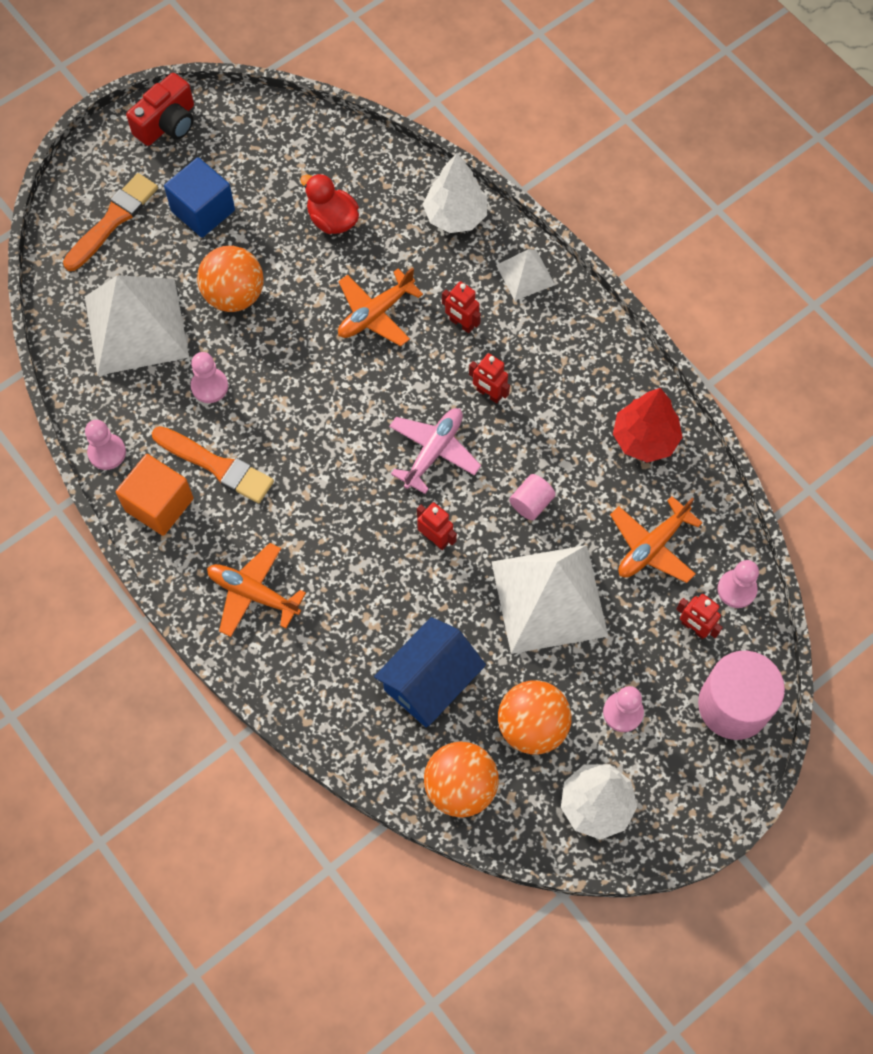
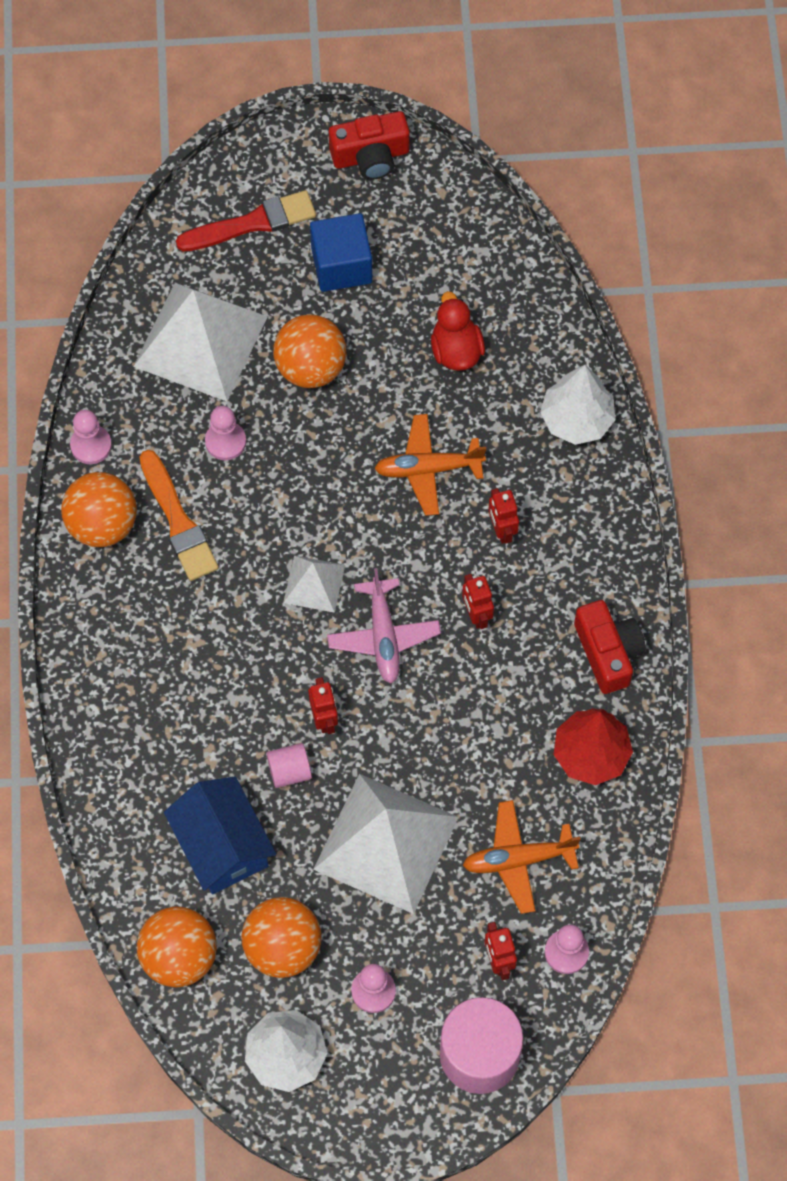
camera: 35 degrees right, 0 degrees up
(113, 220) = (252, 223): orange brush -> red brush
(159, 504) = (102, 524): orange cube -> orange ball
(253, 594) = (126, 661): orange plane -> none
(430, 682) = (222, 845): blue house -> blue house turned 75 degrees clockwise
(433, 451) = (383, 636): pink plane -> pink plane turned 105 degrees clockwise
(525, 275) = (600, 520): white pyramid -> white pyramid (314, 583)
(531, 503) = (437, 744): pink cylinder -> pink cylinder (289, 771)
(601, 361) = (608, 652): none -> red camera

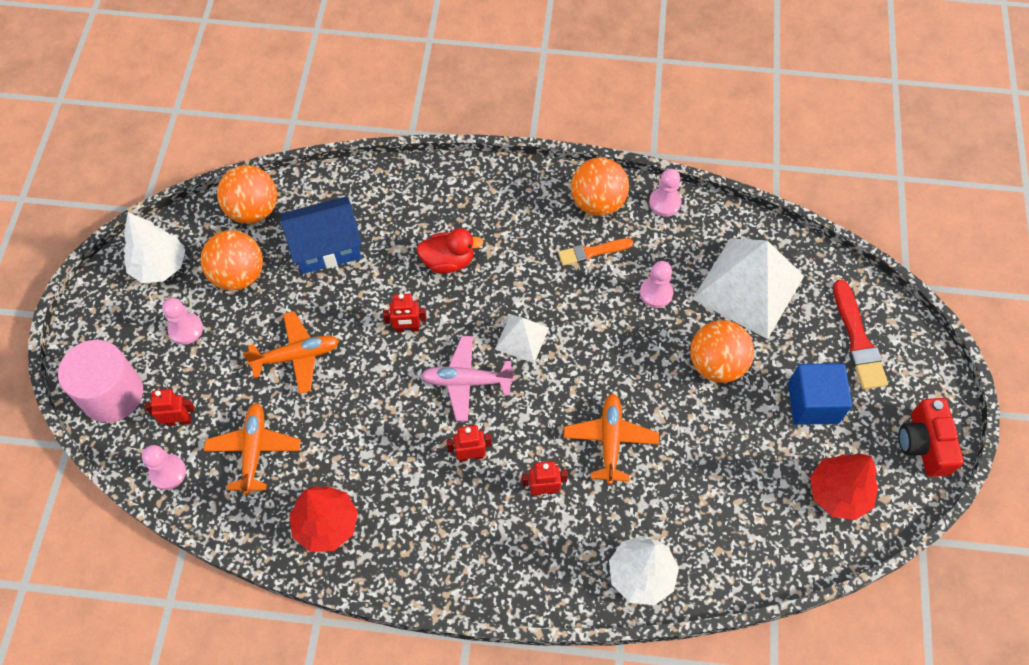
camera: 100 degrees right, 5 degrees down
(178, 521) = (592, 252): orange brush -> orange brush, size x0.66
(289, 771) = (371, 299): pink cylinder -> none
(386, 842) = (296, 356): white pyramid -> orange plane
(445, 236) = (838, 493): none -> red tree
(456, 350) = (722, 483): red duck -> red duck (448, 261)
(608, 652) = (413, 558): red camera -> none

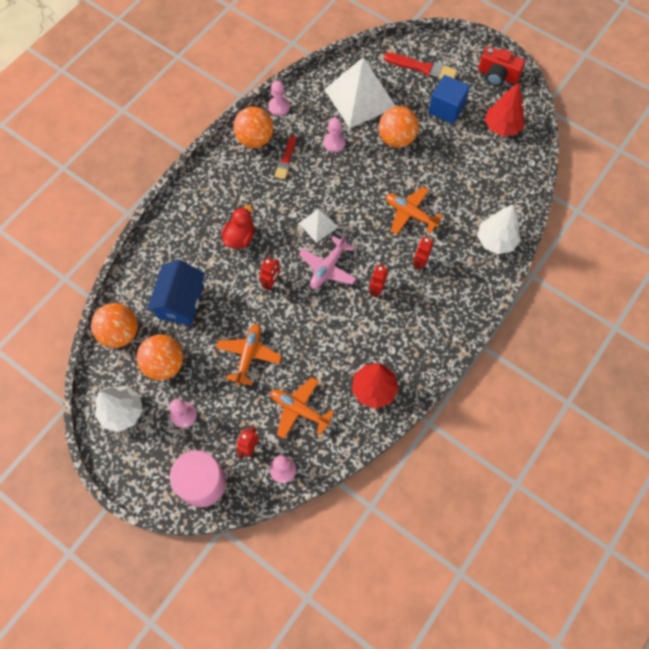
camera: 60 degrees left, 5 degrees up
(592, 252) = (286, 160): orange brush -> red brush

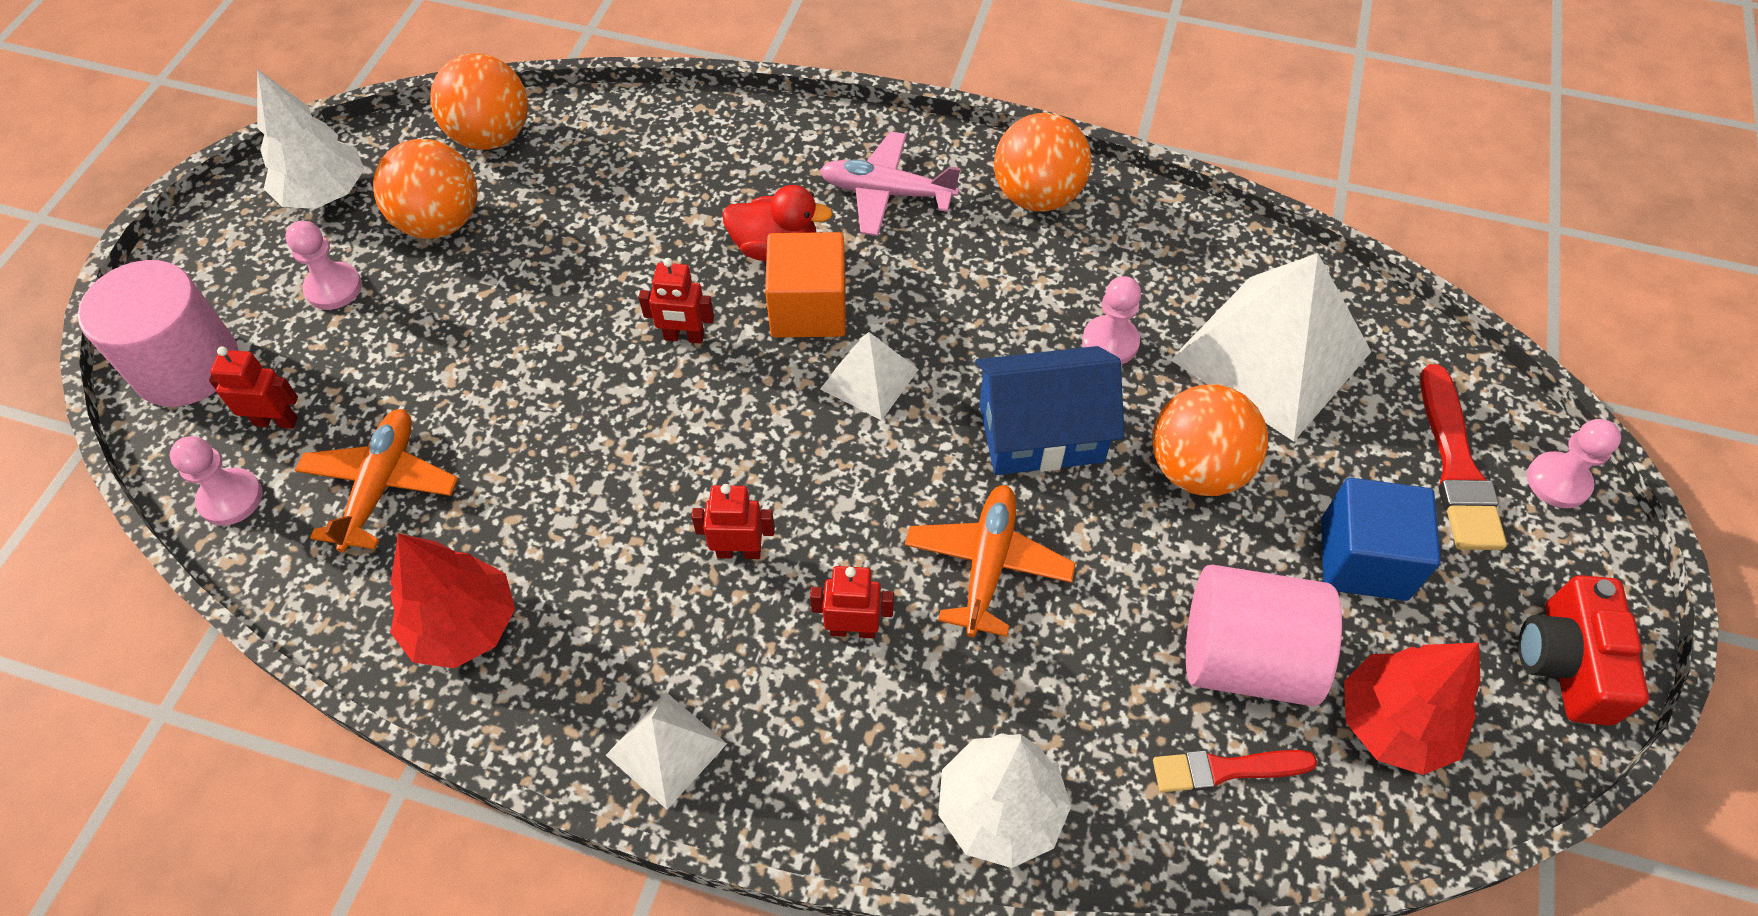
camera: 70 degrees right, 10 degrees down
(180, 302) = (588, 202): blue house -> blue house (1041, 433)
(248, 355) = (494, 352): orange plane -> none
(276, 235) = (808, 309): none -> orange cube
(279, 107) = (1147, 211): pink pawn -> pink pawn (1558, 481)
(286, 160) = (1013, 266): red brush -> red brush (1225, 769)
(328, 268) = (761, 432): pink plane -> pink plane (886, 193)
(444, 332) = (666, 749): none -> white pyramid
(468, 155) = (1245, 657): none -> pink cylinder

